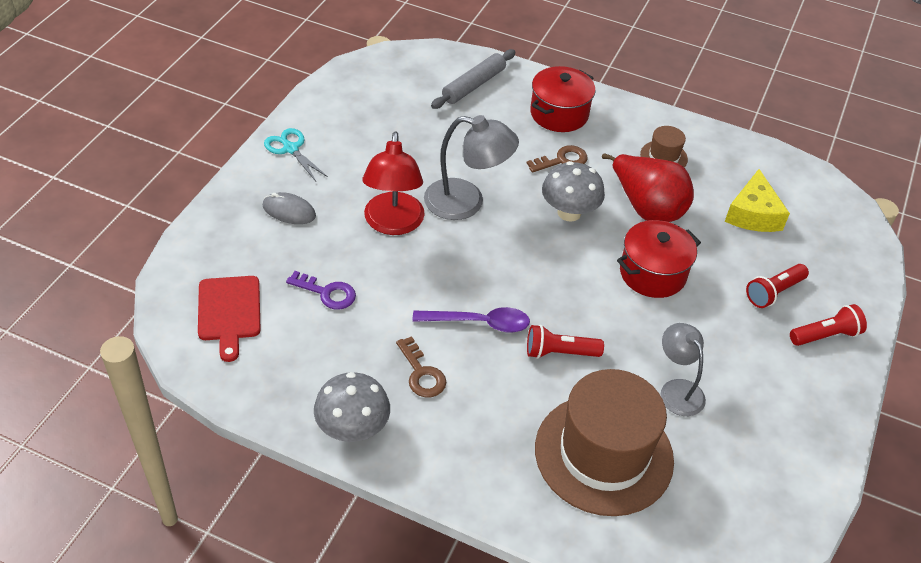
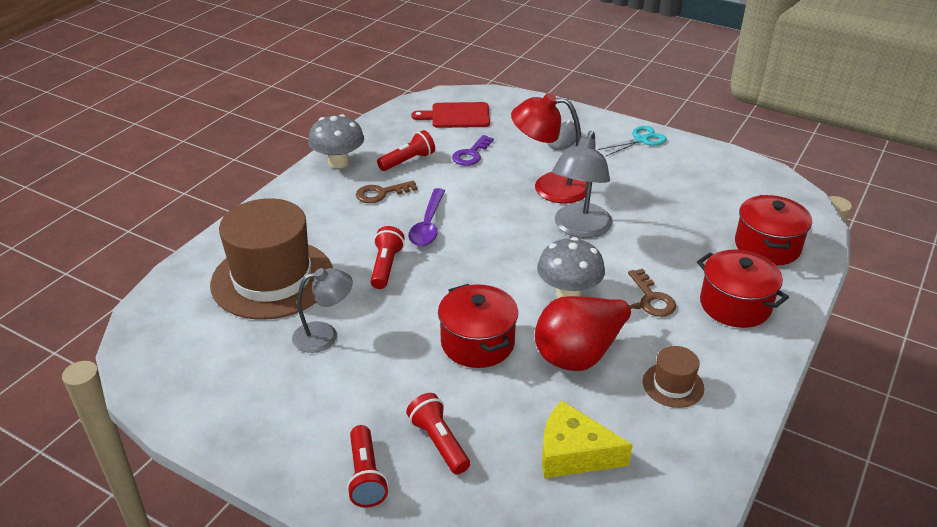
camera: 100 degrees right, 10 degrees down
(346, 354) = (408, 161): none -> red flashlight
(474, 85) = (767, 246): grey rolling pin -> red pot

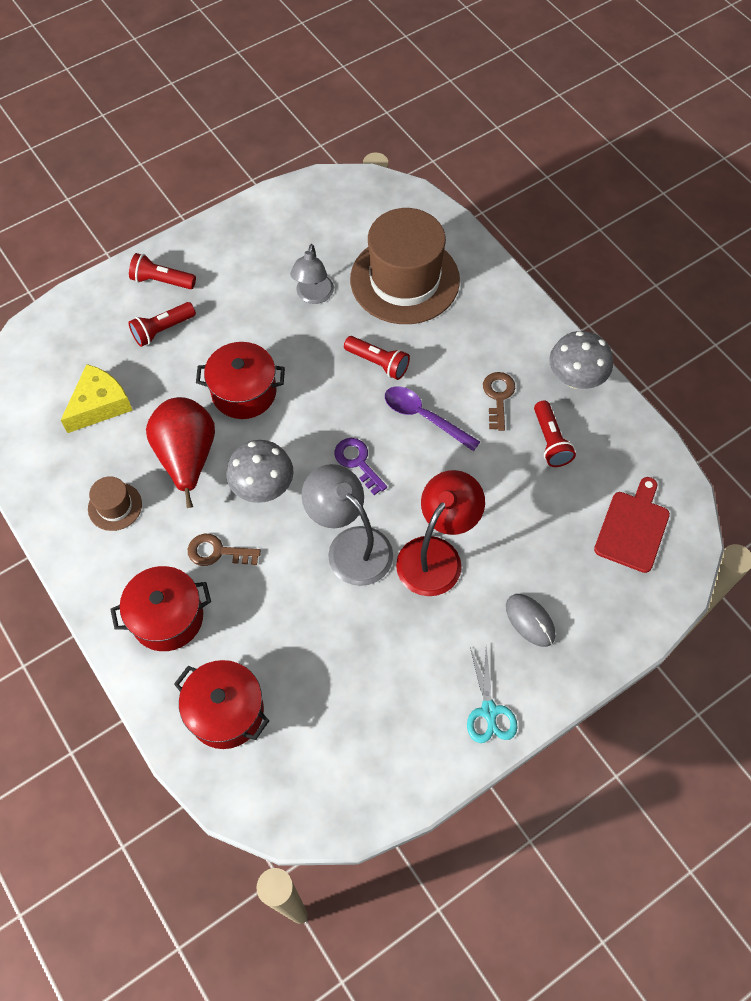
camera: 115 degrees right, 25 degrees up
(439, 442) = (162, 330): red flashlight -> red flashlight turned 150 degrees clockwise
(471, 154) = (537, 507): purple key -> purple key (358, 462)

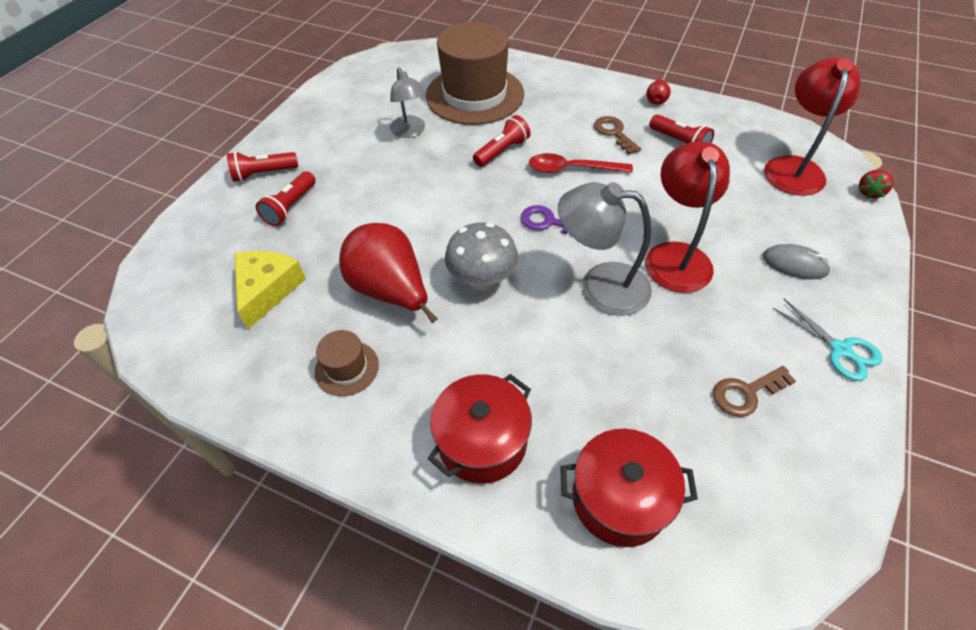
camera: 30 degrees left, 10 degrees down
(217, 552) = (484, 354): brown key -> brown key (746, 393)
(244, 392) = (404, 218): red pot -> none
(378, 363) = (502, 151): red flashlight -> red flashlight turned 45 degrees counterclockwise
(424, 417) = (571, 169): purple spoon -> red spoon
(575, 378) = (656, 100): grey mushroom -> red pear
(633, 528) = (793, 167): red cutting board -> red lamp
(677, 594) = (869, 192): none -> red strawberry

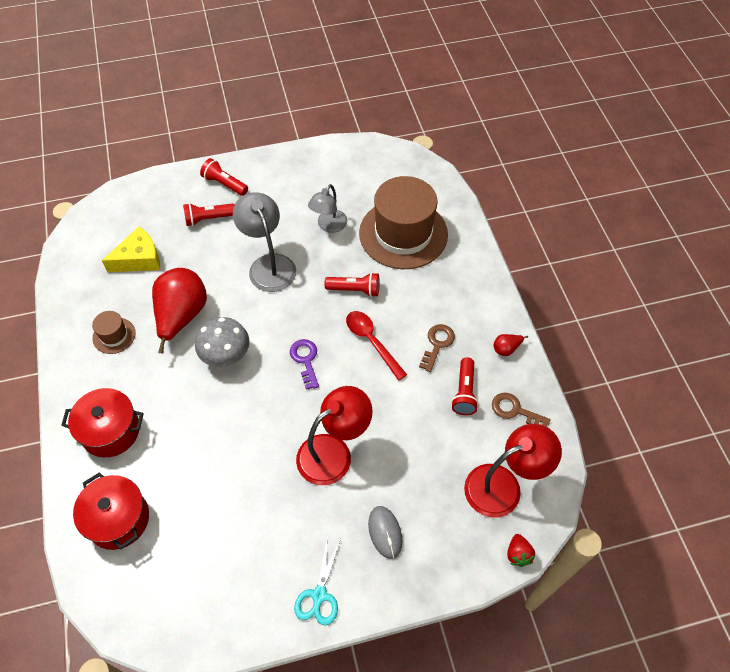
camera: 50 degrees right, 5 degrees up
(600, 286) = (270, 423): grey lamp -> grey lamp (269, 265)
(746, 393) = (240, 552): brown key -> brown key (515, 410)
(869, 192) = (518, 554): red strawberry -> red strawberry turned 90 degrees counterclockwise

